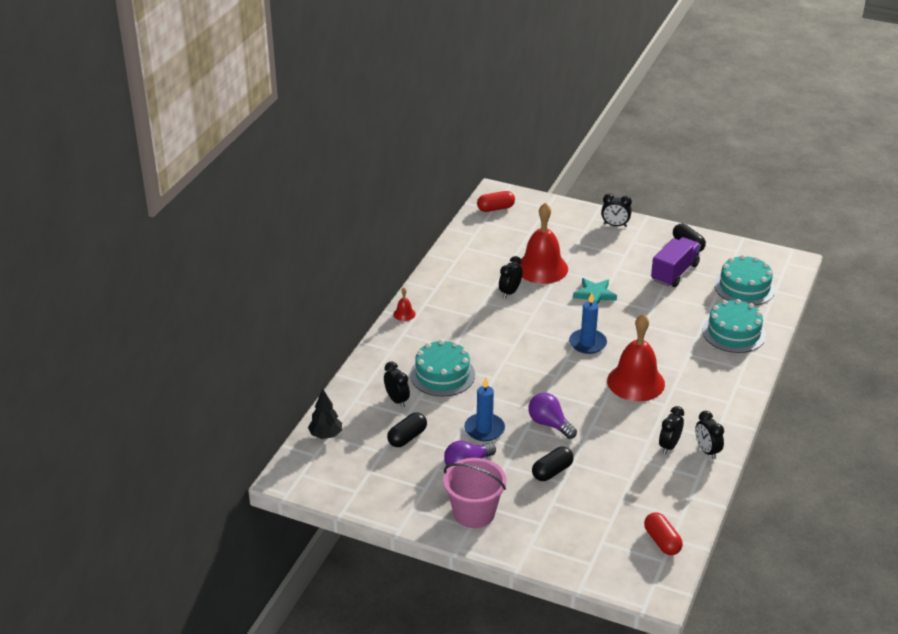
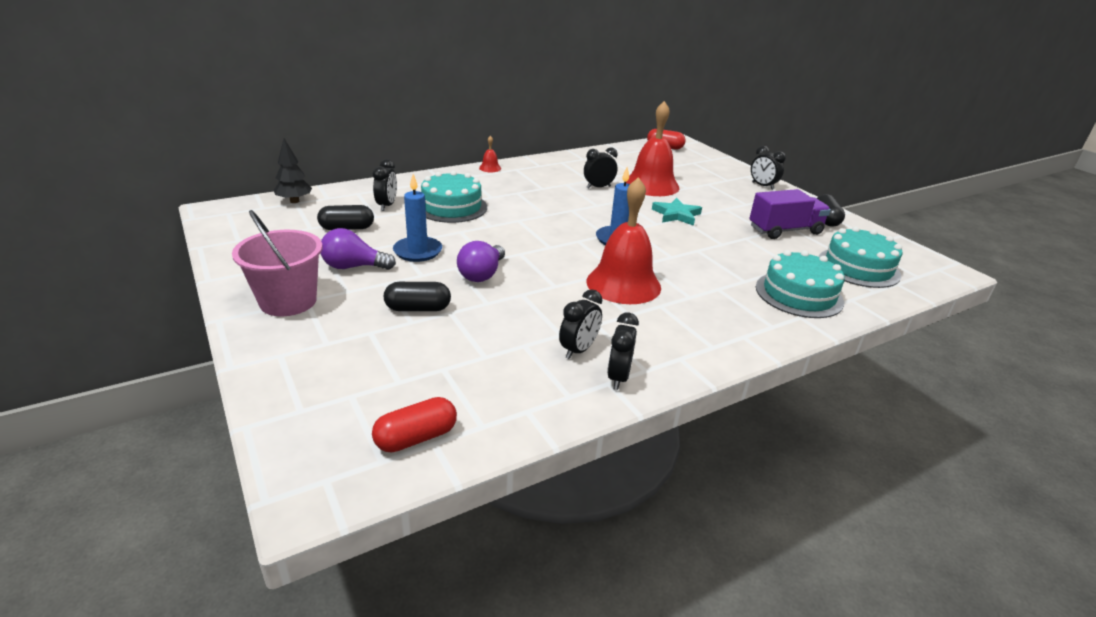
camera: 35 degrees right, 5 degrees down
(549, 424) = (482, 274): purple light bulb -> purple light bulb turned 150 degrees counterclockwise
(662, 541) = (416, 438): red capsule -> red capsule turned 45 degrees clockwise
(669, 446) = (578, 350): black clock -> black clock turned 150 degrees clockwise

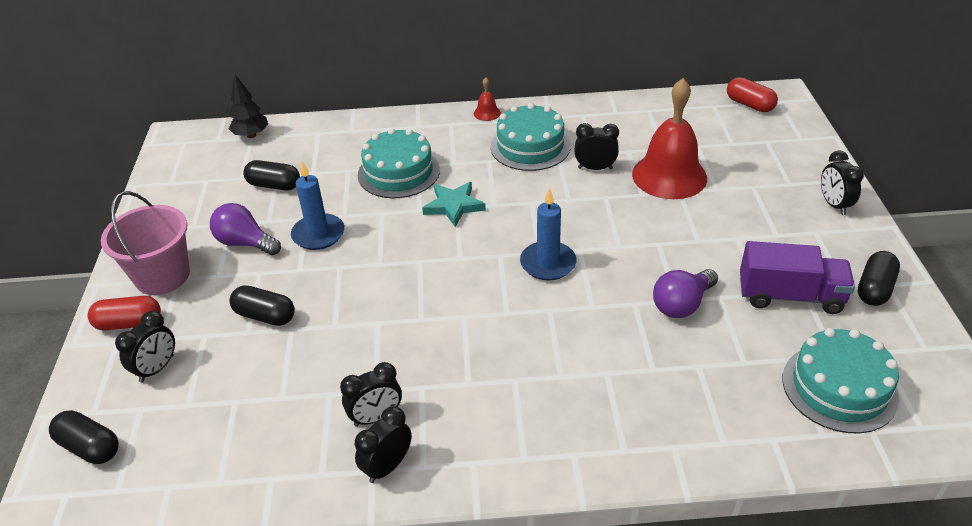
camera: 30 degrees right, 10 degrees up
(321, 437) = (90, 447): none -> black capsule
(387, 205) = (334, 158): black clock -> black clock (157, 368)
(416, 438) = (158, 475): red capsule -> red capsule (129, 323)
(482, 274) = (358, 283): purple light bulb -> purple light bulb (682, 304)
(623, 284) = (498, 336): red bell -> none
(676, 215) = (658, 236): turquoise star -> turquoise star (454, 206)
(799, 294) = (706, 410): turquoise cake -> turquoise cake (530, 146)

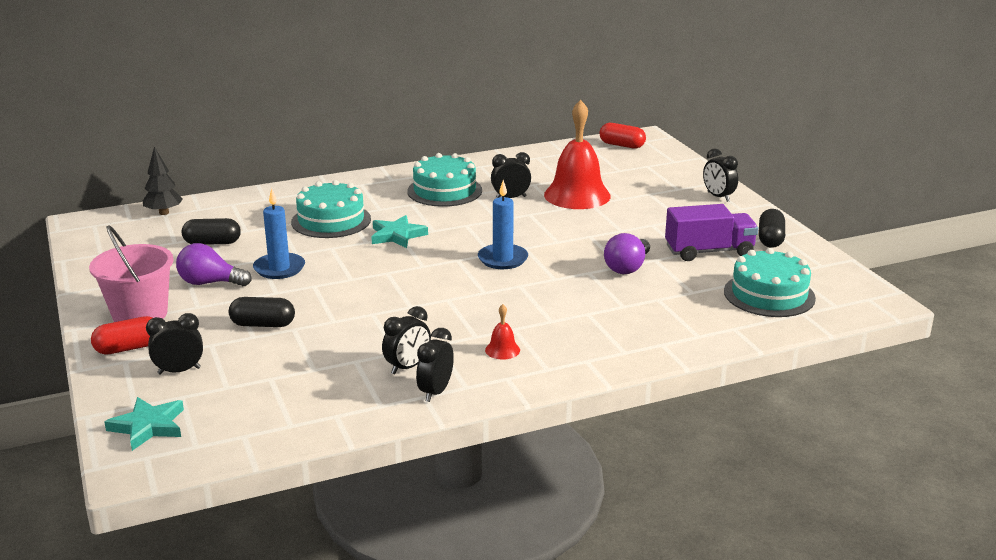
camera: 20 degrees left, 15 degrees down
(90, 447) = (148, 426): black capsule -> turquoise star
(157, 368) = (179, 371): black clock -> black clock turned 120 degrees counterclockwise
(487, 113) = (391, 174): red bell -> red bell (502, 350)

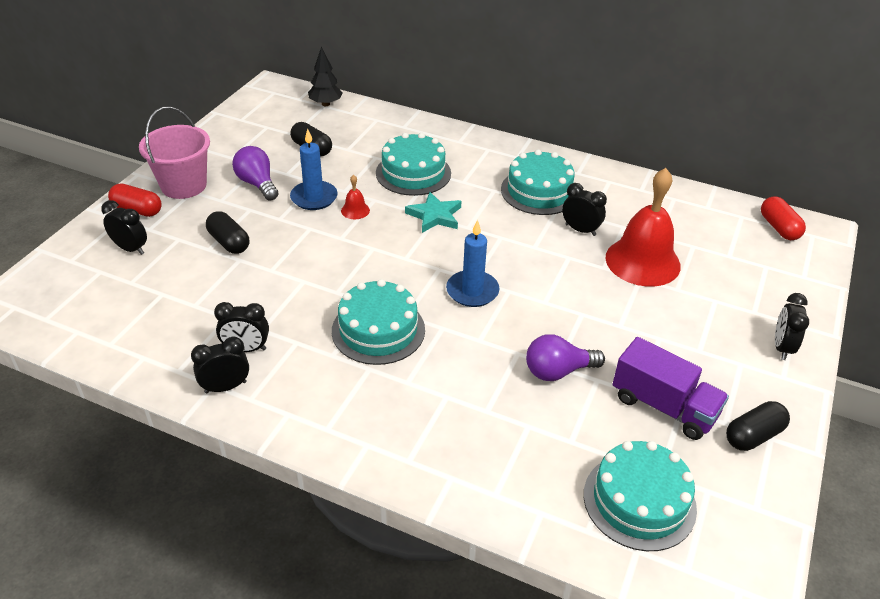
camera: 45 degrees right, 15 degrees up
(148, 426) = (51, 283): turquoise star -> none
(481, 308) = (378, 330): none -> turquoise cake
(502, 350) = (328, 383): red bell -> red bell (355, 210)

